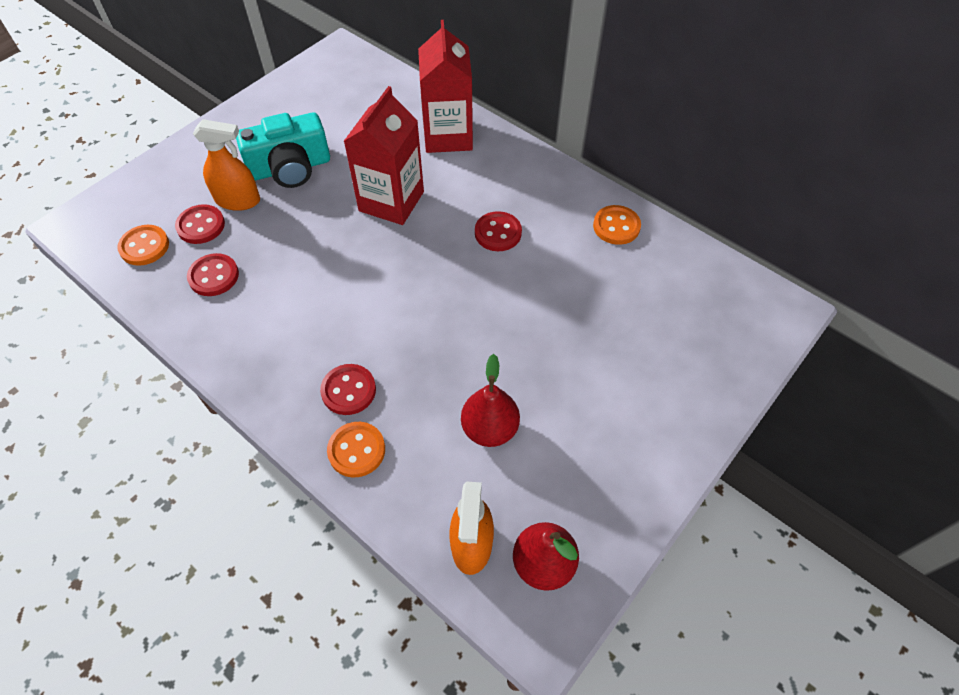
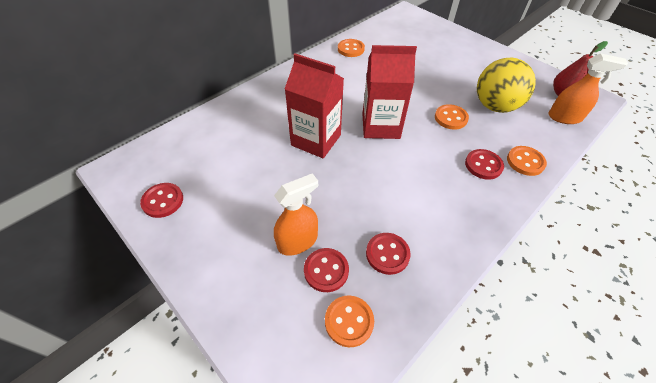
camera: 85 degrees left, 5 degrees down
(238, 200) = (298, 241): orange spray bottle -> orange spray bottle turned 45 degrees clockwise
(290, 168) = (264, 203): turquoise camera -> none
(448, 136) = (254, 108): red carton -> red carton (380, 126)
(451, 358) = (450, 118): none -> orange button
(490, 429) = (495, 106): red pear -> yellow ball
(498, 233) = (351, 92): red button -> red button (163, 201)

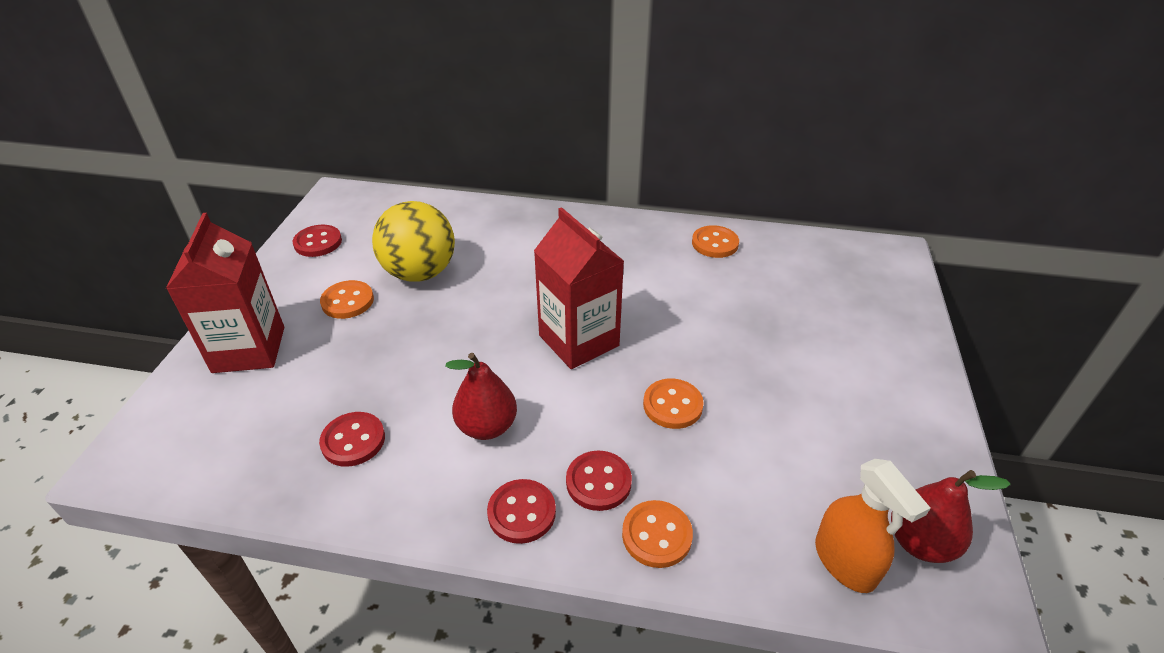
camera: 55 degrees right, 10 degrees down
(298, 241) = (325, 357): orange spray bottle -> none
(316, 140) = (496, 297): red carton -> red carton (249, 349)
(326, 270) = (298, 398): red button -> red button (521, 512)
(349, 321) = (239, 447): orange button -> orange button (347, 301)
(418, 189) = (487, 426): none -> red pear
(495, 106) = (763, 449): yellow ball -> yellow ball (420, 273)

